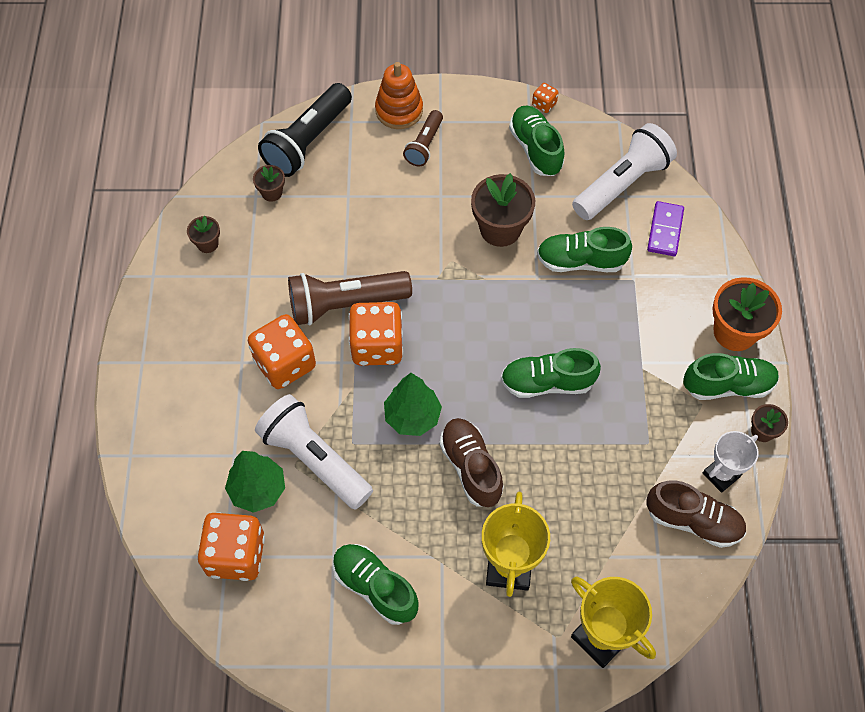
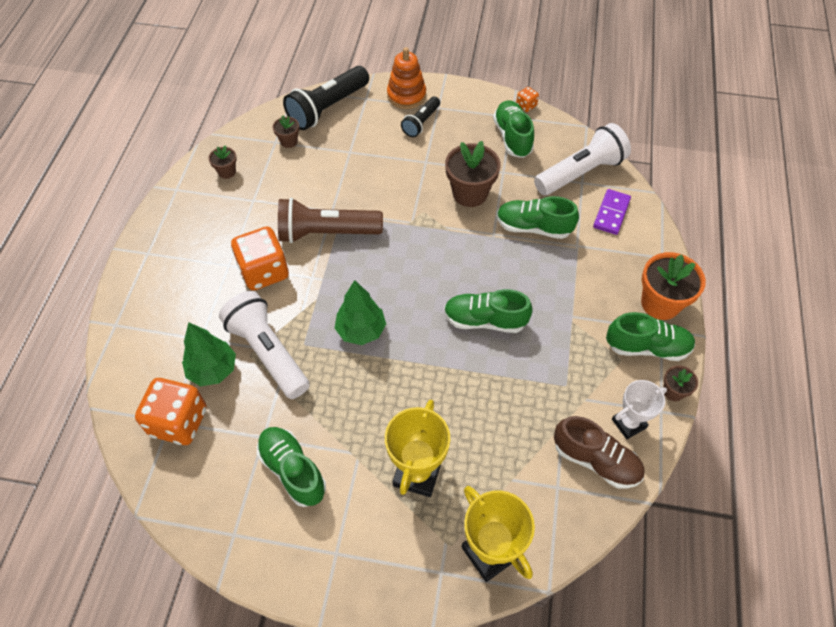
camera: 10 degrees right, 5 degrees down
(377, 346) = (345, 269): orange dice -> none
(424, 145) = (421, 123): brown flashlight -> black flashlight
(471, 467) = (402, 381): brown shoe -> none

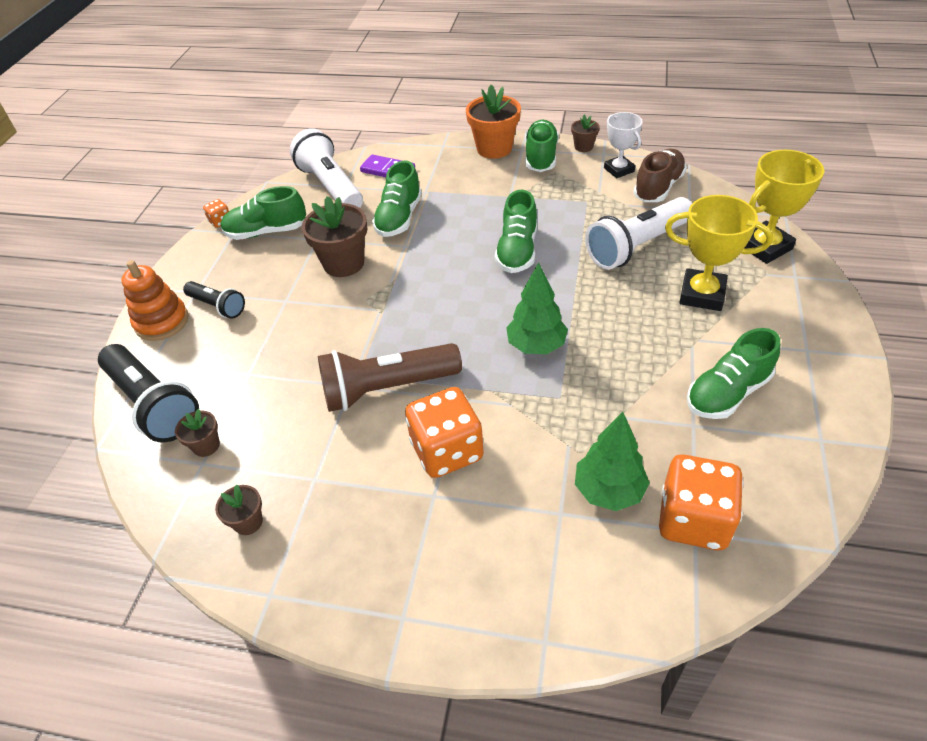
camera: 85 degrees left, 10 degrees down
(268, 352) = (575, 432): white flashlight -> white flashlight (636, 246)
(326, 233) = (386, 388): brown flashlight -> brown flashlight turned 75 degrees clockwise

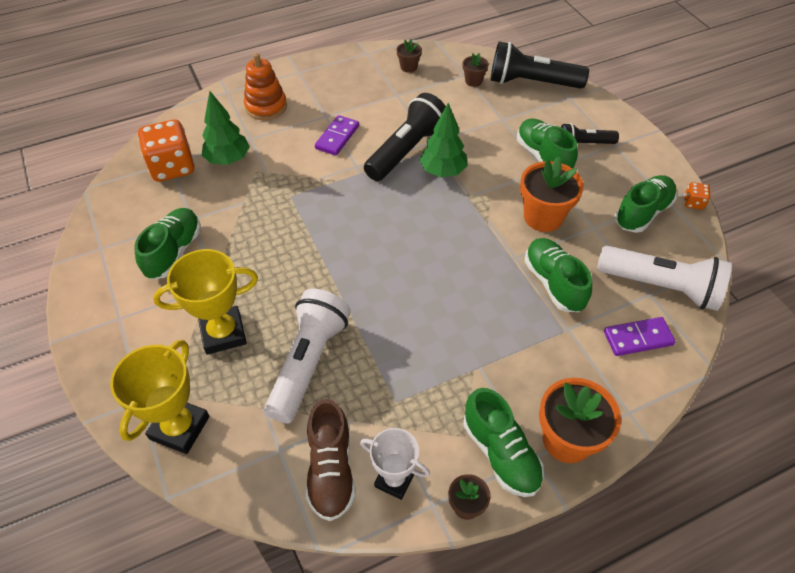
camera: 140 degrees right, 5 degrees up
(162, 322) = (602, 119): orange stacking toy -> orange stacking toy (266, 107)
(343, 263) = (543, 217): brown flower pot -> orange flower pot
(386, 388) = (407, 150): brown flashlight -> black flashlight
(447, 451) = (337, 137): orange dice -> purple domino
(517, 251) = (414, 300): green shoe -> green shoe (543, 156)
(536, 346) = (332, 223): green tree -> green tree (443, 171)

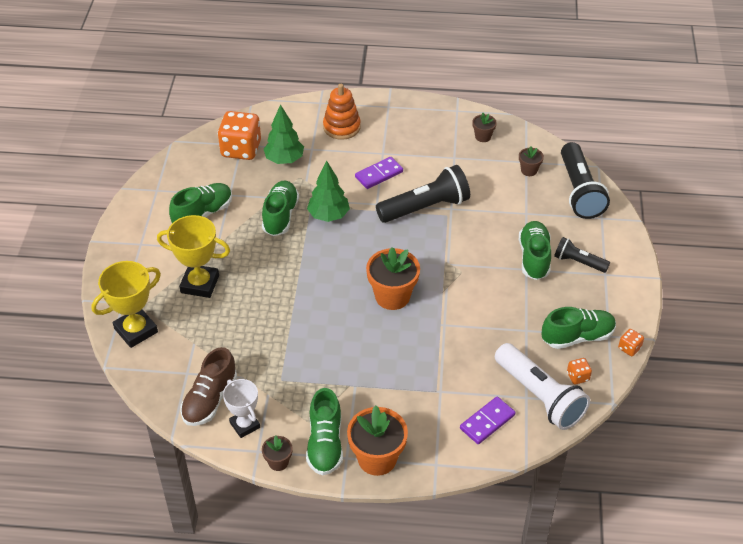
camera: 30 degrees right, 5 degrees down
(309, 362) = (242, 328): white flashlight -> none
(443, 171) = (441, 236): green tree -> green tree (328, 216)
(531, 83) = (579, 191): black flashlight -> black flashlight turned 135 degrees counterclockwise
(543, 217) = (492, 304): orange flower pot -> orange flower pot (392, 296)
(553, 283) = (457, 355): green shoe -> green shoe (280, 216)
(638, 338) = (487, 422): purple domino -> purple domino turned 60 degrees counterclockwise
(676, 251) = (577, 377): none -> orange dice

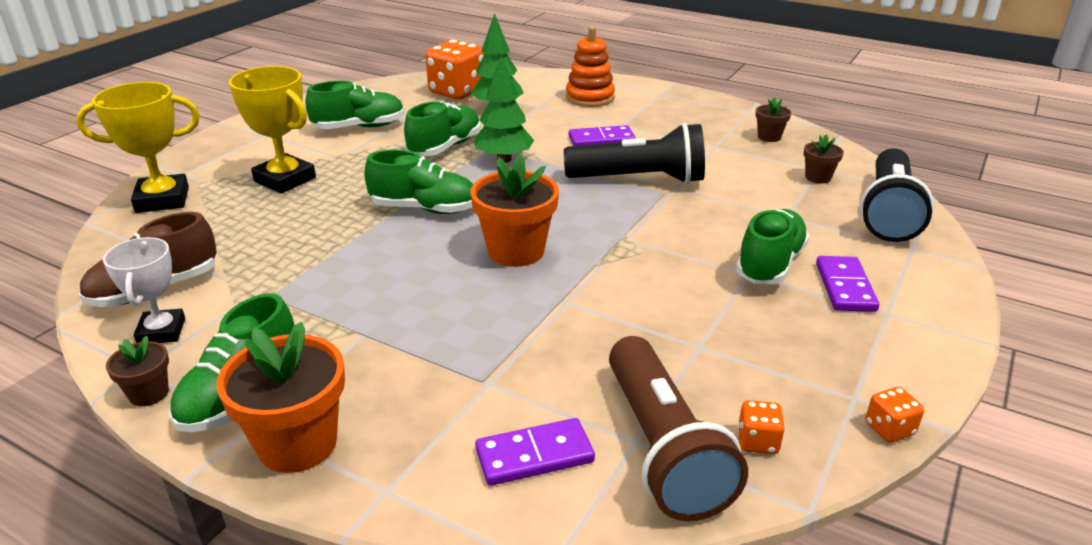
camera: 25 degrees right, 15 degrees down
(540, 396) = (663, 448): white flashlight -> brown flashlight
(577, 337) = (790, 382): green shoe -> green shoe (424, 209)
(578, 262) = (845, 287): black flashlight -> purple domino

